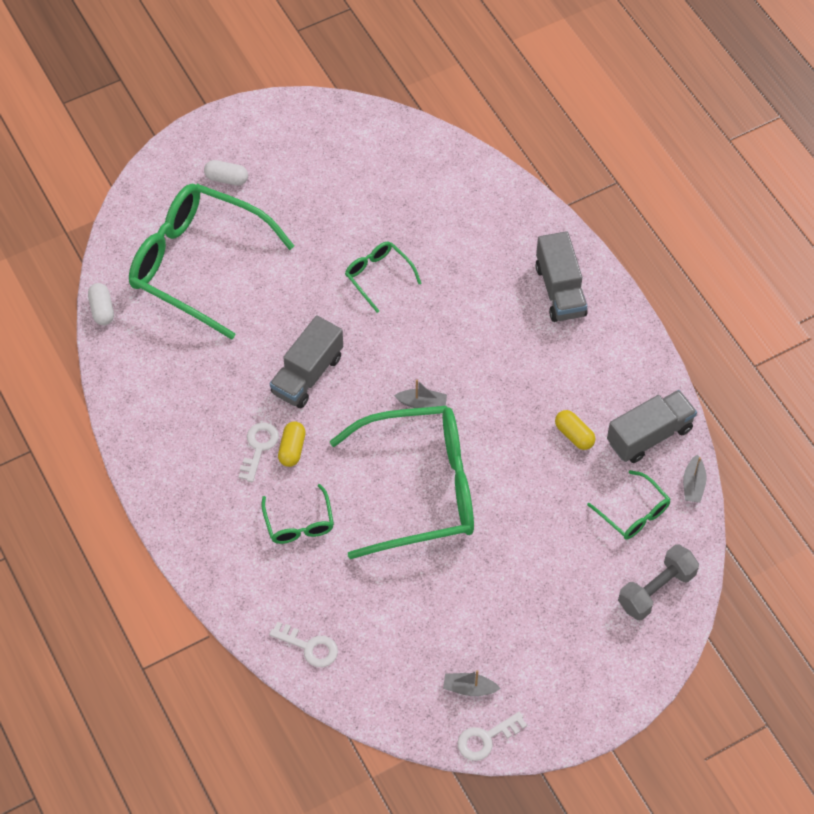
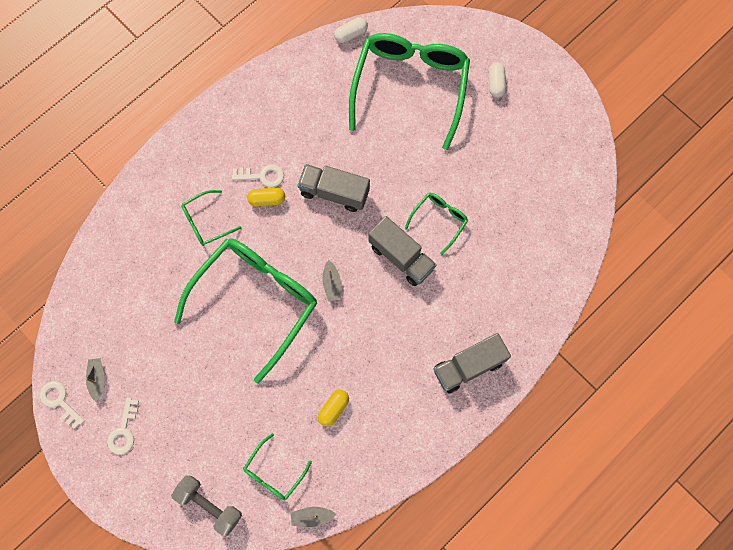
camera: 75 degrees right, 15 degrees up
(309, 647) = (108, 257): white key -> white key (124, 431)
(420, 489) = (256, 301): green glasses -> green glasses turned 120 degrees counterclockwise
(649, 435) = (349, 470): grey truck -> grey truck (401, 257)

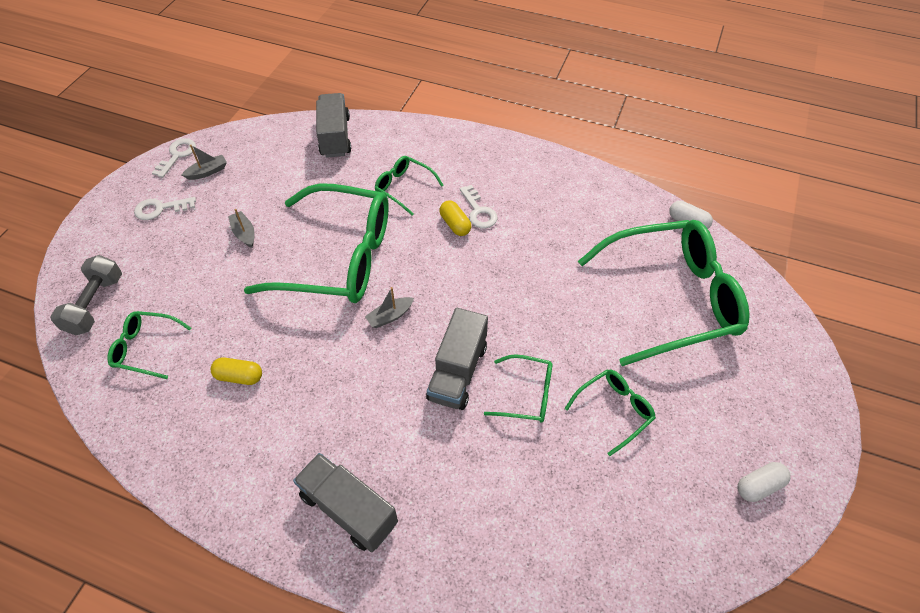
camera: 65 degrees right, 20 degrees down
(312, 516) = (99, 406): grey boat -> grey boat (244, 233)
(334, 192) = (498, 277): grey truck -> grey truck (335, 137)
(475, 172) = (614, 410): none -> green glasses
(495, 84) = (746, 386): white capsule -> white capsule (759, 486)

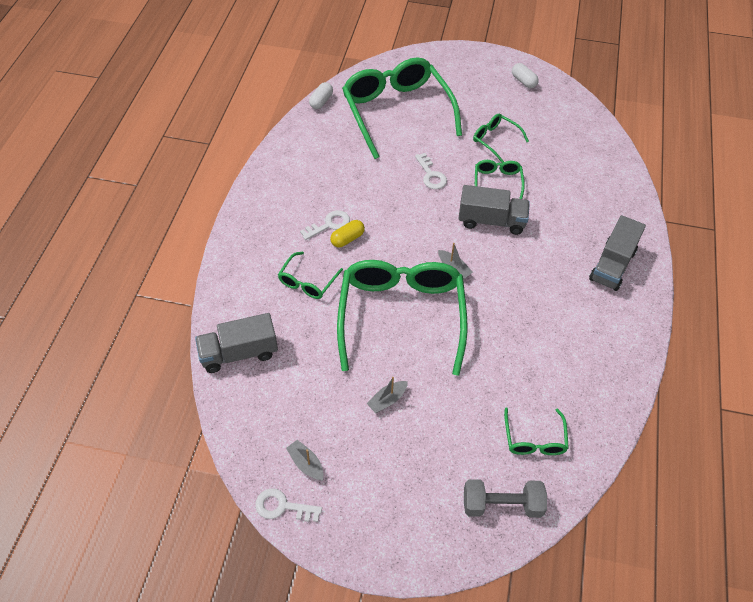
camera: 100 degrees left, 0 degrees up
(160, 209) = (368, 493): white key -> white key (431, 175)
(239, 377) = (538, 358): yellow capsule -> none

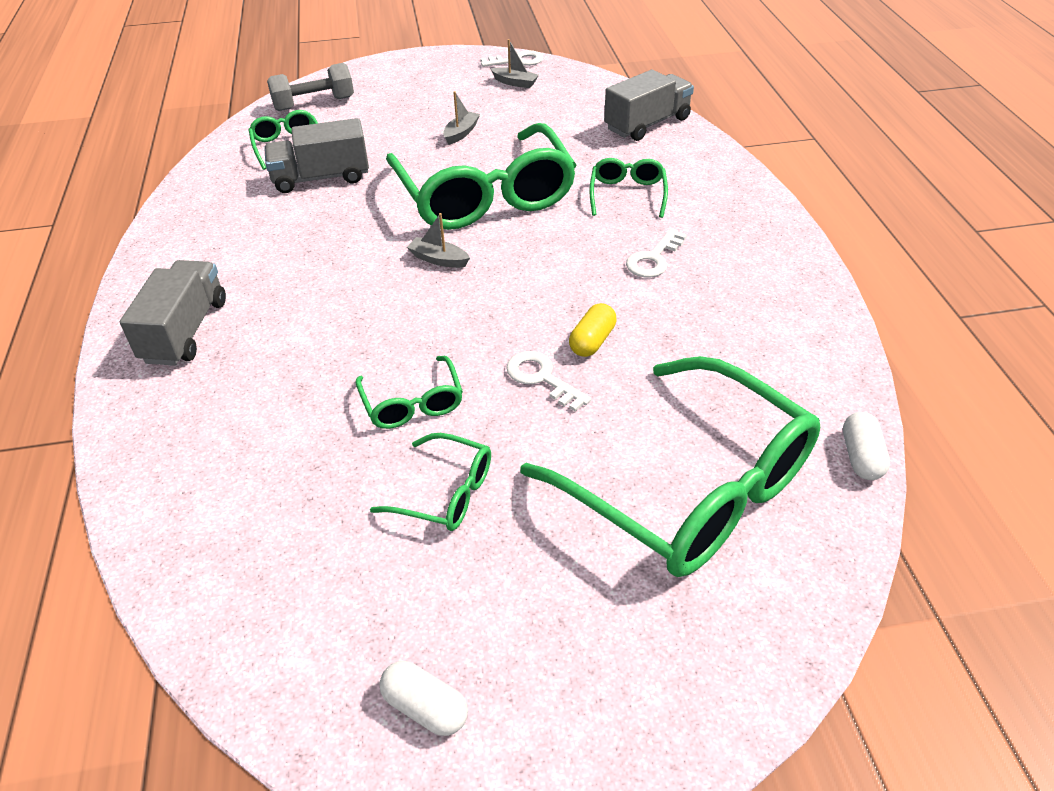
camera: 160 degrees right, 10 degrees down
(347, 239) = (613, 250): yellow capsule -> yellow capsule (592, 341)
(491, 221) = (403, 336): grey truck -> grey truck (321, 178)

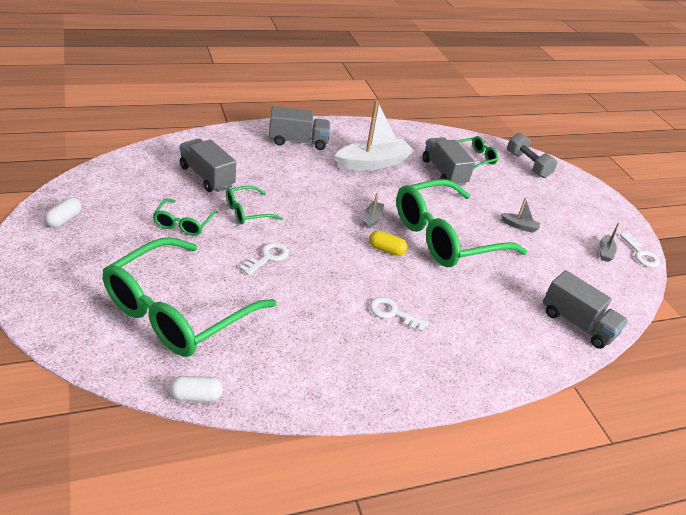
camera: 75 degrees right, 5 degrees down
(281, 246) = (373, 163): none -> white boat
(288, 463) = (207, 176): none -> grey truck
(592, 341) = (302, 279): yellow capsule -> yellow capsule (386, 249)
(627, 194) = (469, 305): green glasses -> none

